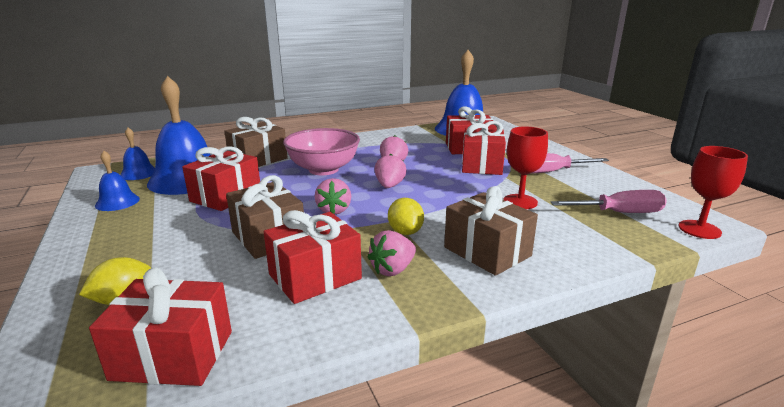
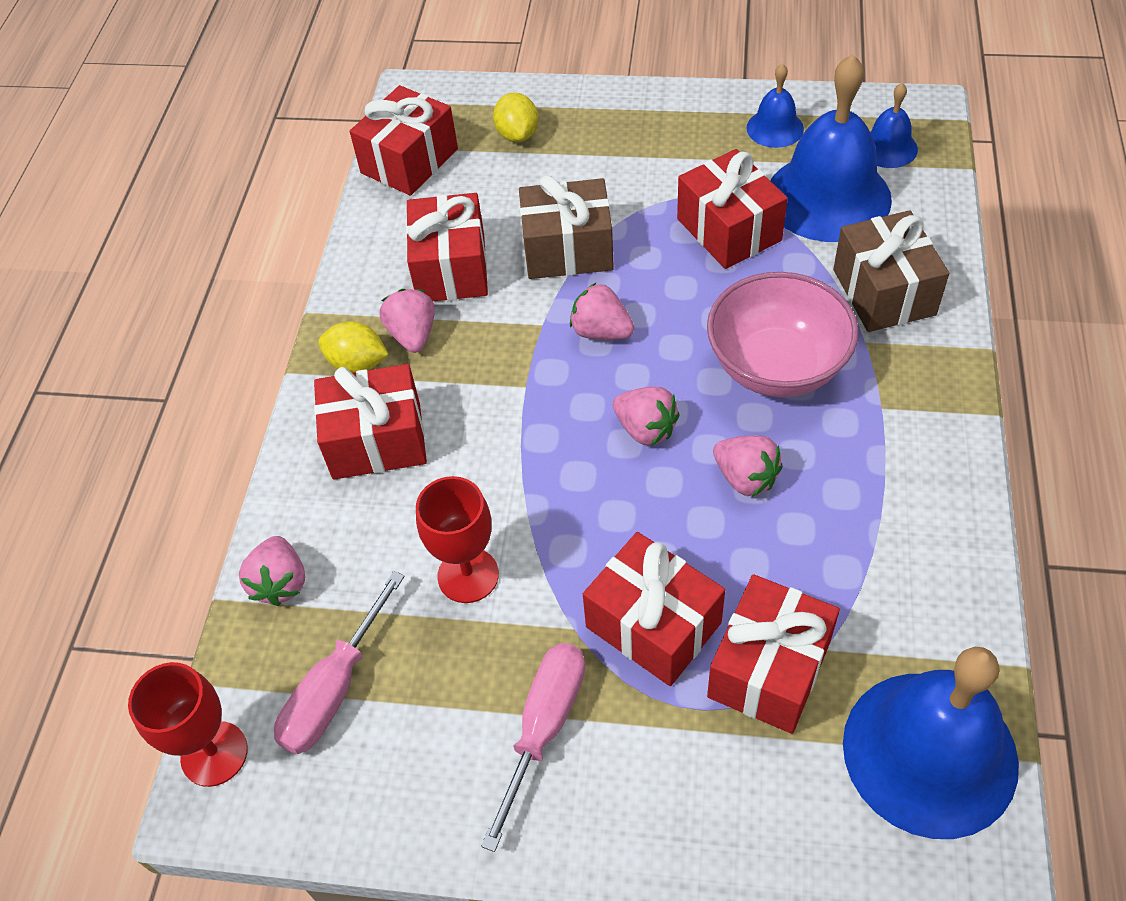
camera: 125 degrees right, 30 degrees up
(405, 232) = (485, 382): yellow lemon -> yellow lemon (357, 363)
(487, 251) = (377, 440): brown gift -> red gift
(608, 247) = (280, 583): none -> pink strawberry

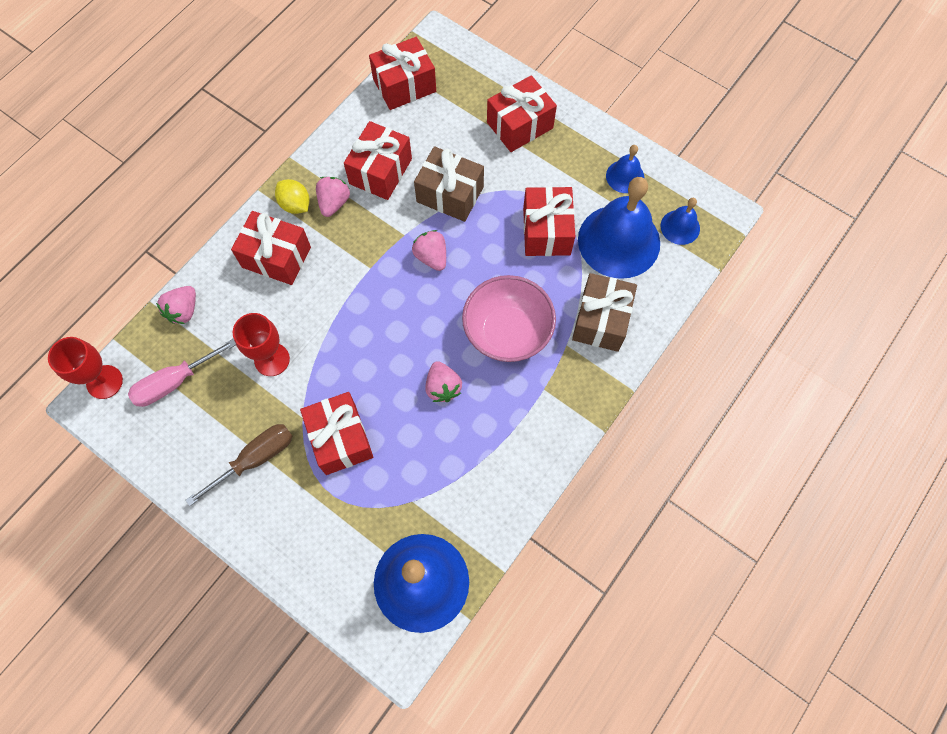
camera: 25 degrees right, 15 degrees up
(517, 135) = (475, 99): yellow lemon -> none
(544, 727) = (255, 459): pink screwdriver -> brown screwdriver
(645, 429) = (413, 329): pink strawberry -> none
(769, 669) = (378, 495): red gift -> red gift (520, 125)

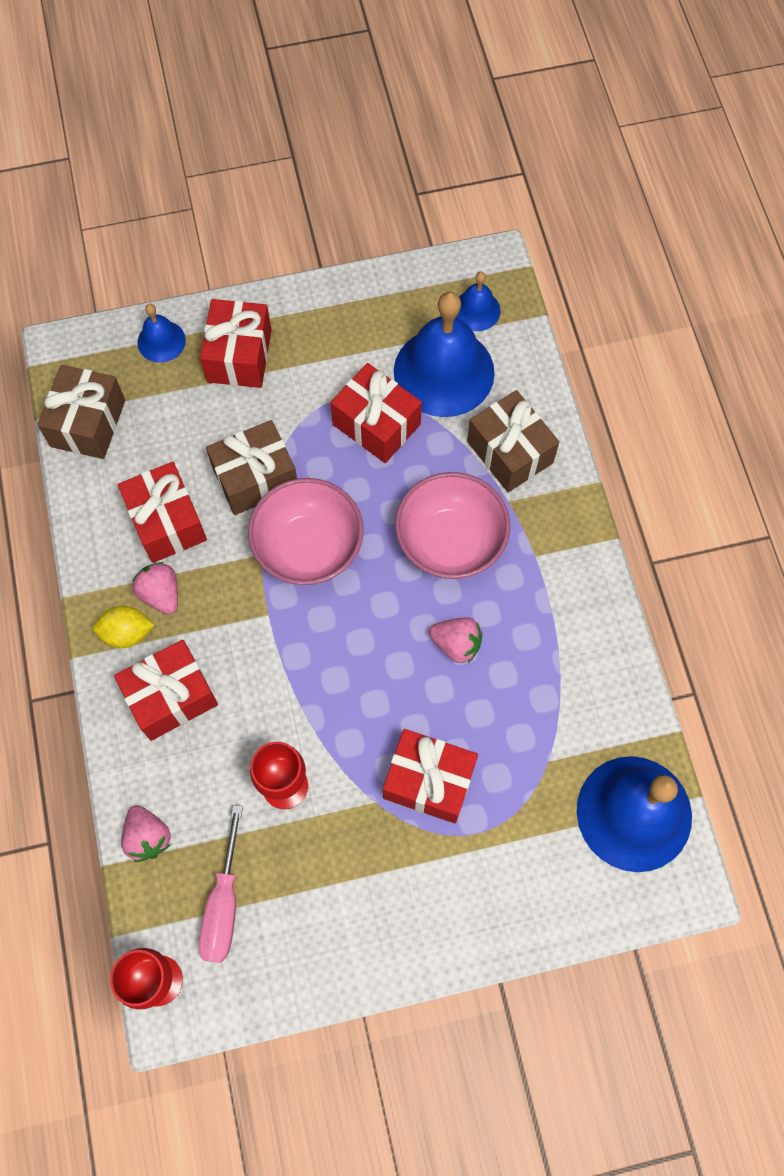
camera: 50 degrees left, 0 degrees up
(255, 459) = (381, 882): brown screwdriver -> none
(404, 85) = (88, 423): red gift -> brown gift
(431, 257) = (309, 548): pink strawberry -> pink bowl
(625, 176) = (382, 312): blue bell -> blue bell (161, 341)

